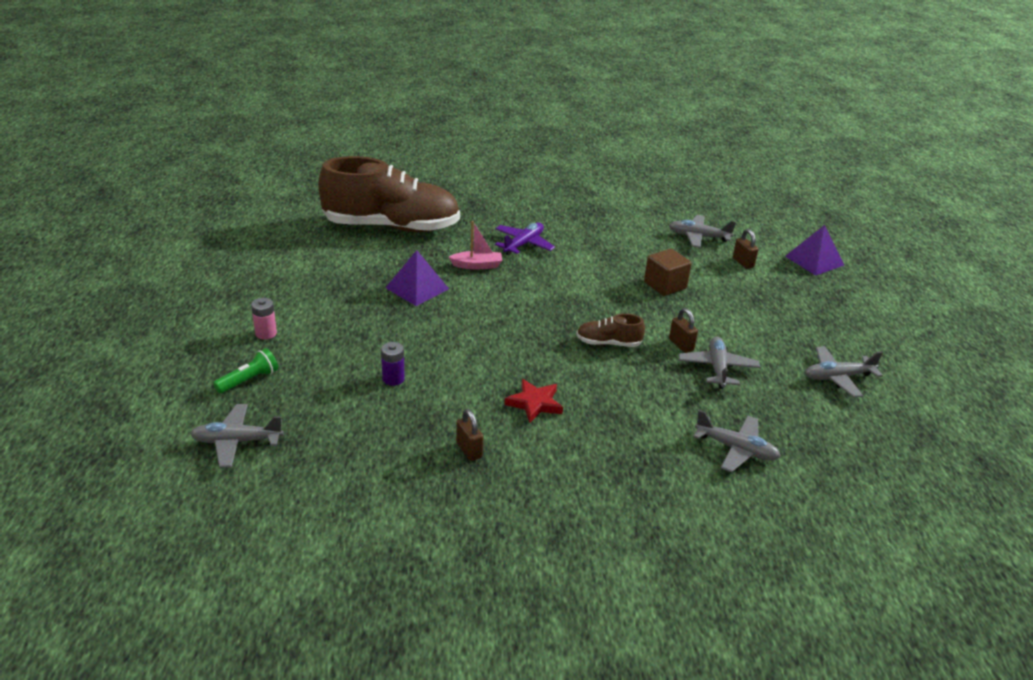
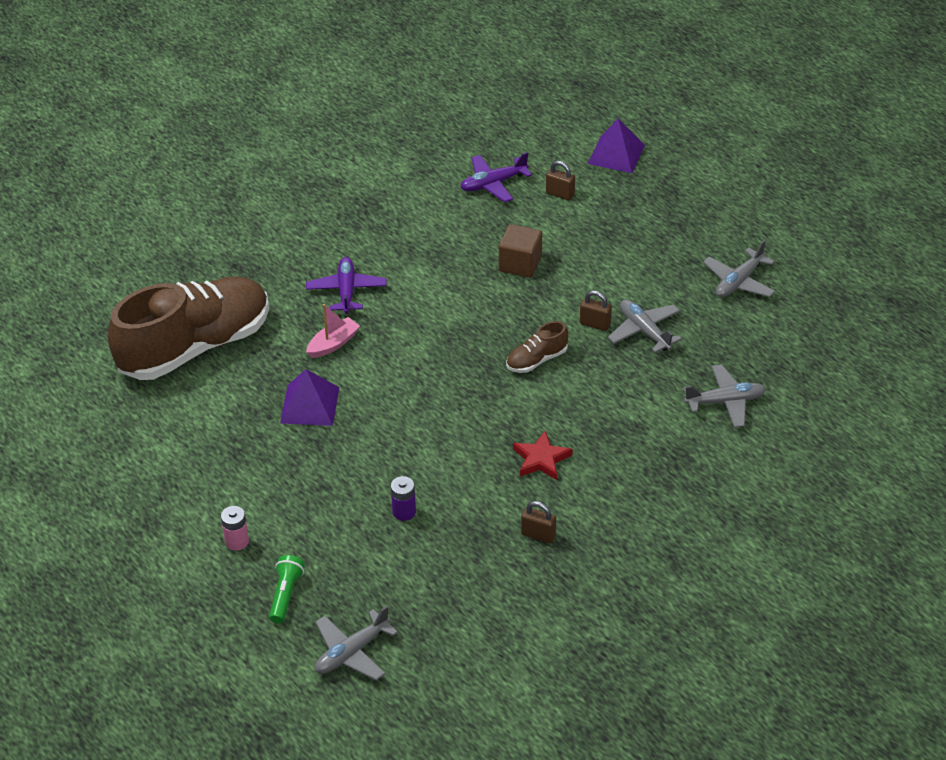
camera: 35 degrees left, 10 degrees up
(698, 237) = (493, 184): grey plane -> purple plane

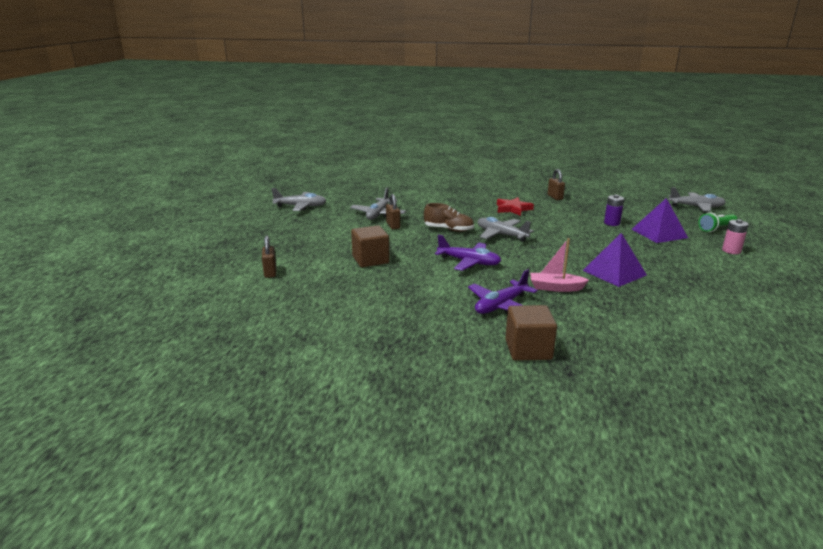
camera: 130 degrees left, 20 degrees down
(195, 347) = (674, 339): brown shoe -> none
(279, 264) = (528, 349): none -> brown cube
(493, 184) = (286, 300): purple plane -> purple plane (469, 262)
(616, 154) = (193, 269): purple pyramid -> purple pyramid (659, 233)
(725, 402) = (401, 189): grey plane -> grey plane (501, 235)

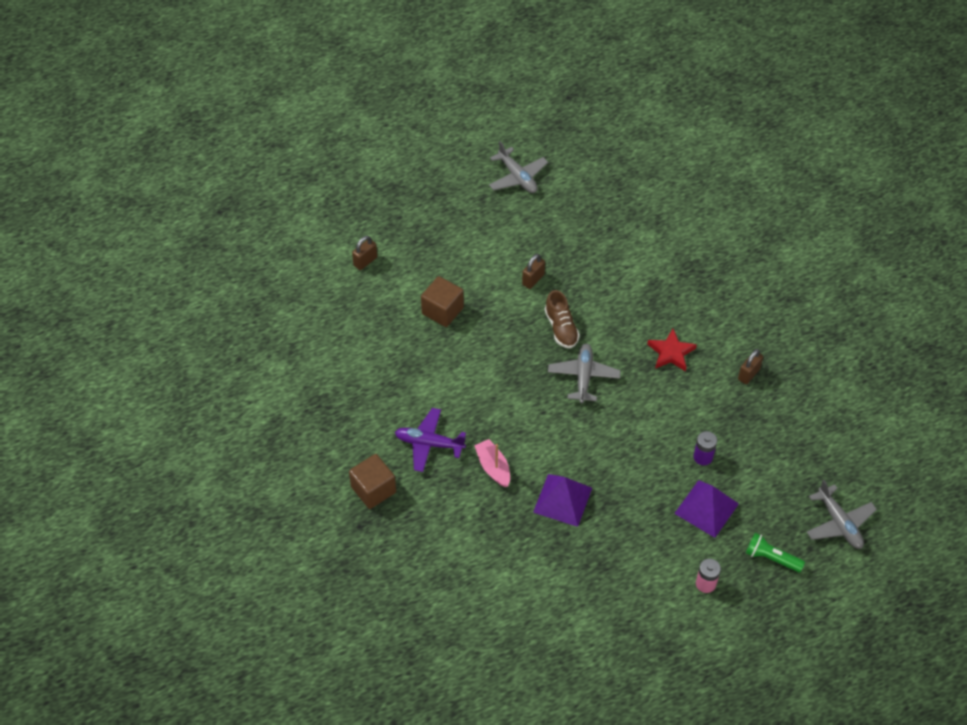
camera: 55 degrees right, 30 degrees up
(378, 214) = (552, 250): grey plane -> none
(469, 262) = (496, 382): purple plane -> none

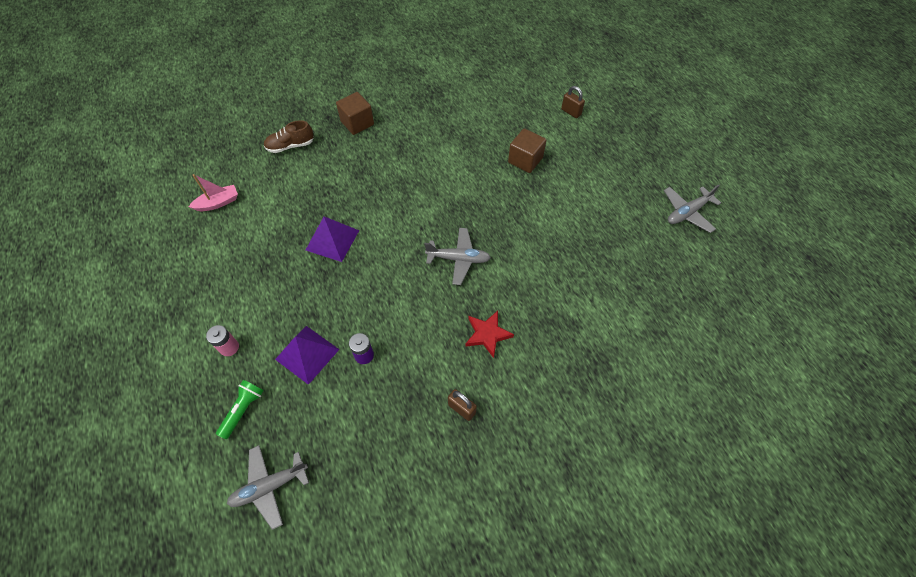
camera: 90 degrees right, 5 degrees up
(429, 443) = (395, 153): purple plane -> none
(493, 467) = (369, 193): pink boat -> pink boat (218, 203)
(533, 279) = (566, 223): brown padlock -> none
(561, 328) = (512, 243): brown shoe -> brown shoe (290, 146)

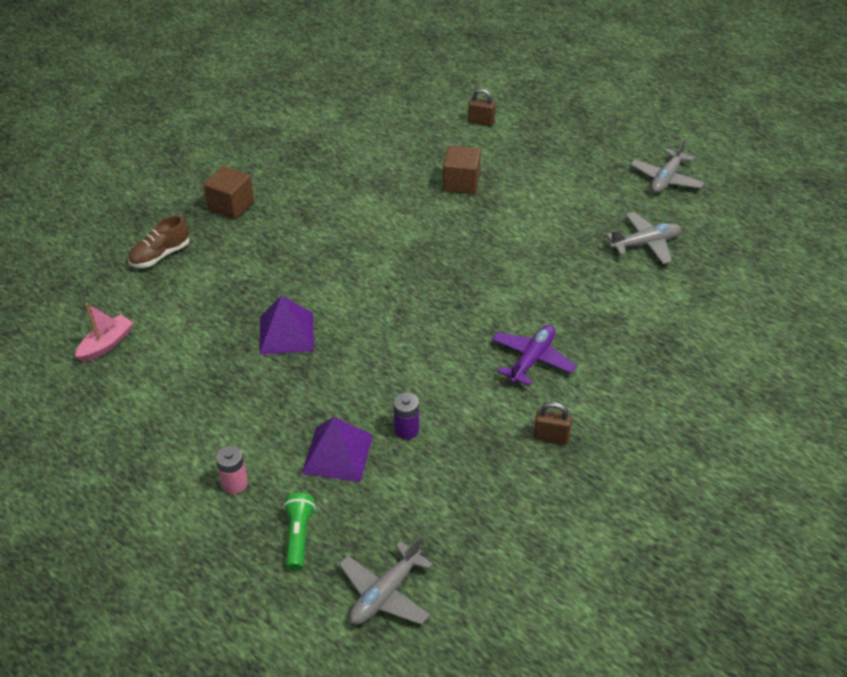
camera: 25 degrees left, 15 degrees down
(458, 259) = (451, 301): grey plane -> grey plane (645, 244)
(487, 334) = (532, 360): red star -> purple plane

